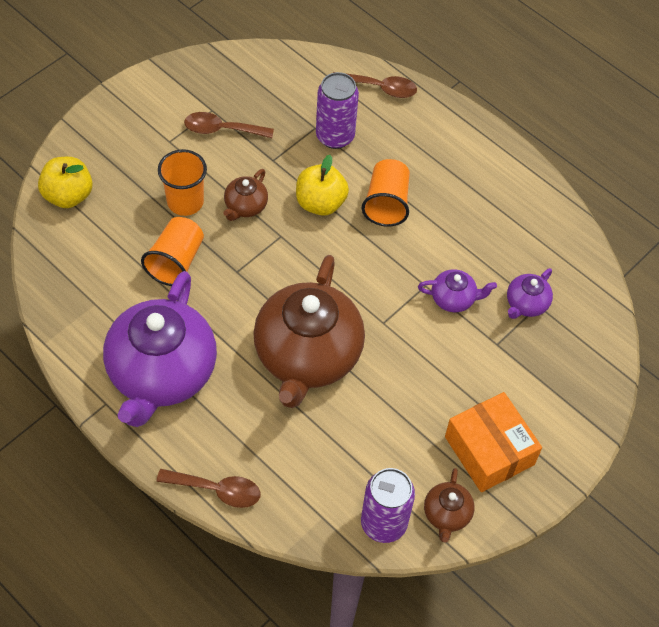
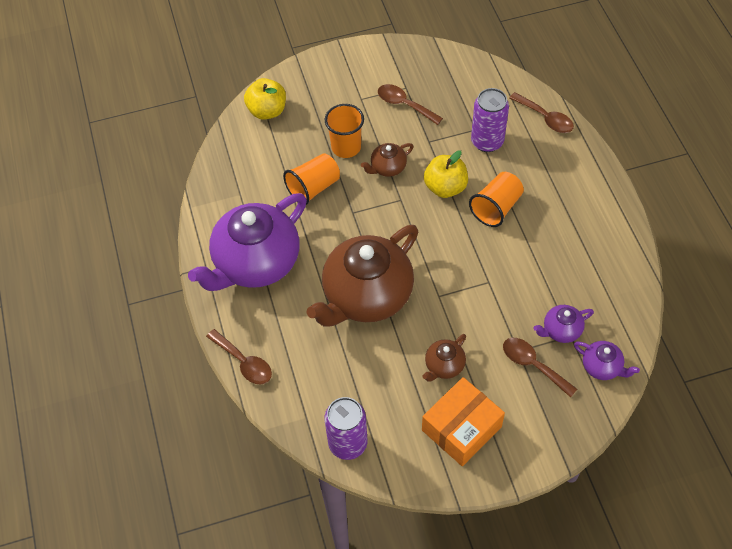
camera: 35 degrees right, 0 degrees up
(446, 514) = (399, 460): brown teapot -> brown teapot (444, 366)
(453, 299) = (504, 301): purple teapot -> purple teapot (602, 367)
(489, 450) = (461, 428): orange box -> orange box turned 45 degrees clockwise
(519, 352) = (533, 365): none -> brown spoon

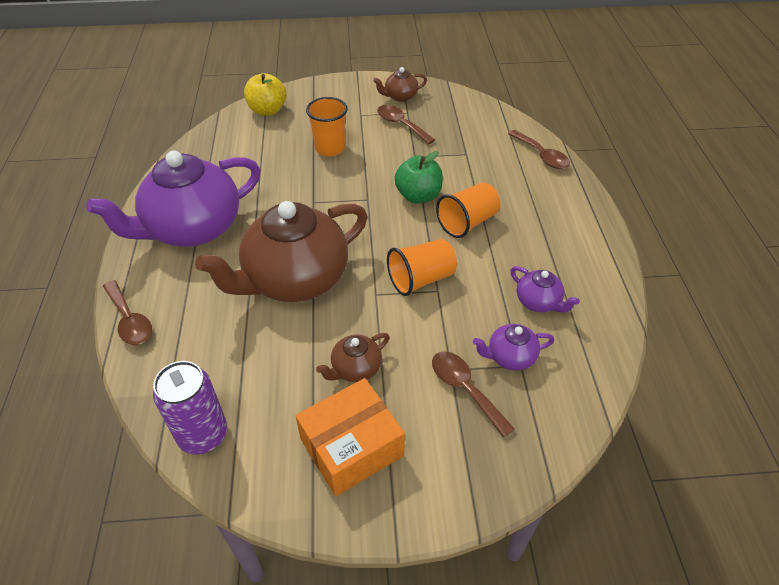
camera: 10 degrees right, 10 degrees down
(313, 187) = (283, 175): orange cup -> orange cup (421, 279)
(387, 167) = (365, 170): brown teapot -> brown teapot (400, 96)
(445, 187) = (418, 196): yellow apple -> green apple
(487, 141) = (475, 165): purple can -> none
(602, 367) = (553, 409): purple teapot -> purple teapot (538, 302)

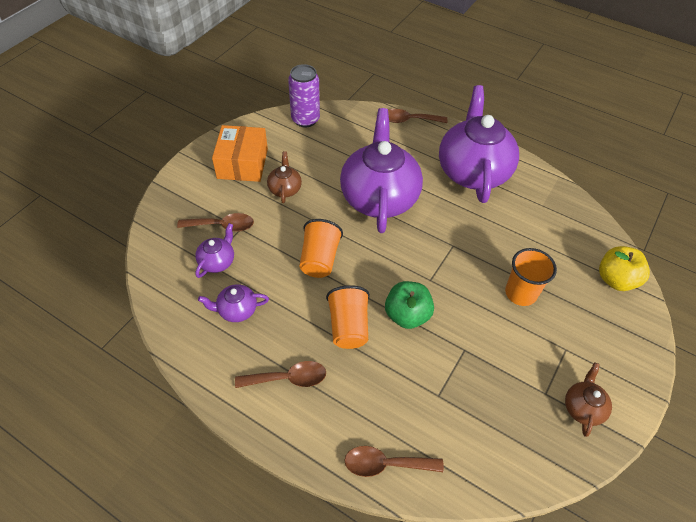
camera: 125 degrees right, 5 degrees up
(295, 279) = (379, 197): brown teapot -> purple teapot
(401, 124) = (525, 372): brown spoon -> brown spoon (288, 378)

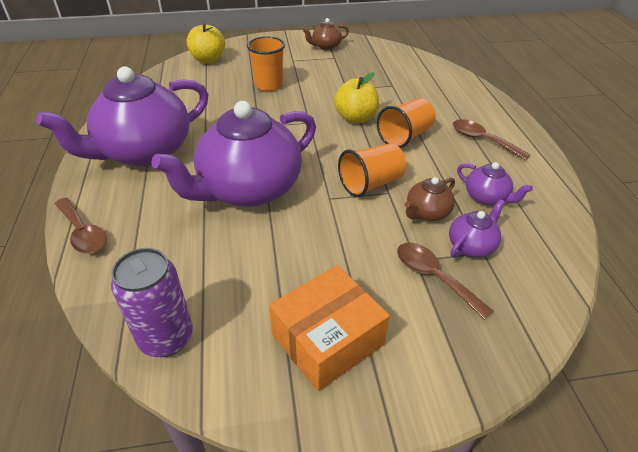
camera: 130 degrees left, 10 degrees down
(217, 261) = (471, 245): purple teapot -> purple teapot turned 150 degrees clockwise
(285, 189) = (320, 264): brown teapot -> brown teapot (427, 212)
(385, 464) = (459, 84): brown spoon -> none
(407, 315) = (355, 118): green apple -> yellow apple

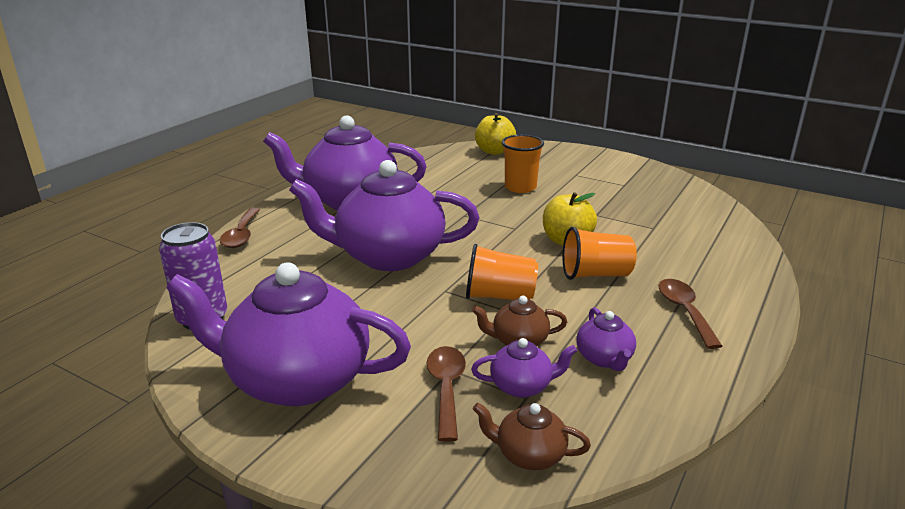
camera: 40 degrees right, 15 degrees down
(326, 46) = (629, 173): brown teapot -> brown teapot (529, 455)
(327, 339) = (297, 379): orange box -> purple teapot

